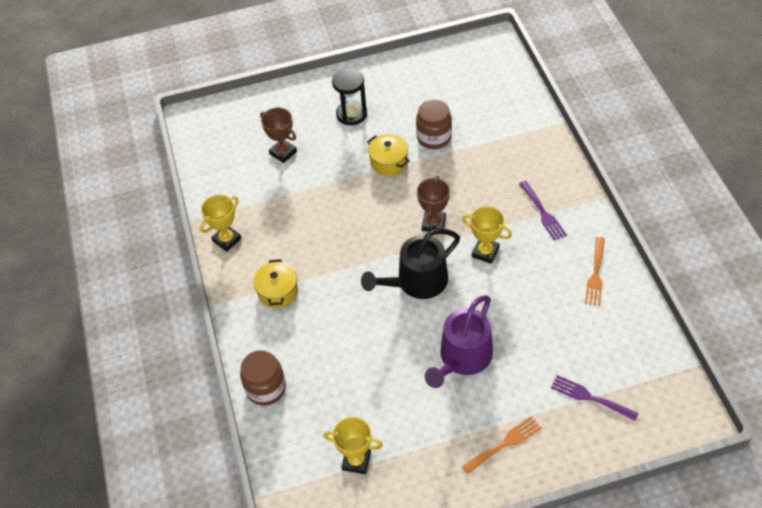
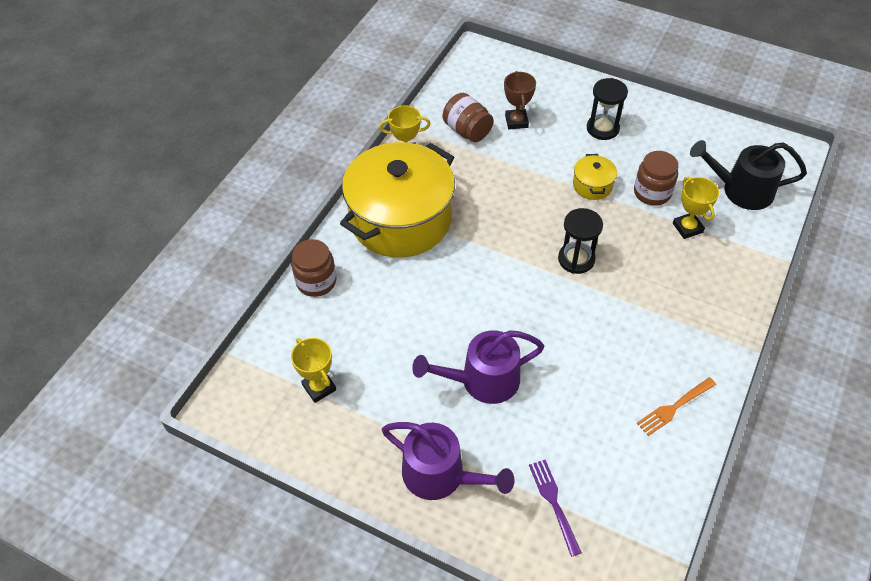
camera: 40 degrees right, 0 degrees up
(253, 186) = (467, 131): none -> brown jar
(278, 291) = (400, 219): yellow pot -> yellow pot, size x2.47
(417, 282) = (512, 293): black watering can -> black watering can (741, 190)
(433, 224) = (576, 259): brown trophy -> black hourglass
(485, 252) = (594, 314): yellow trophy -> yellow trophy (687, 228)
(504, 444) = (440, 475): orange fork -> purple watering can
(542, 212) = (682, 320): purple fork -> none

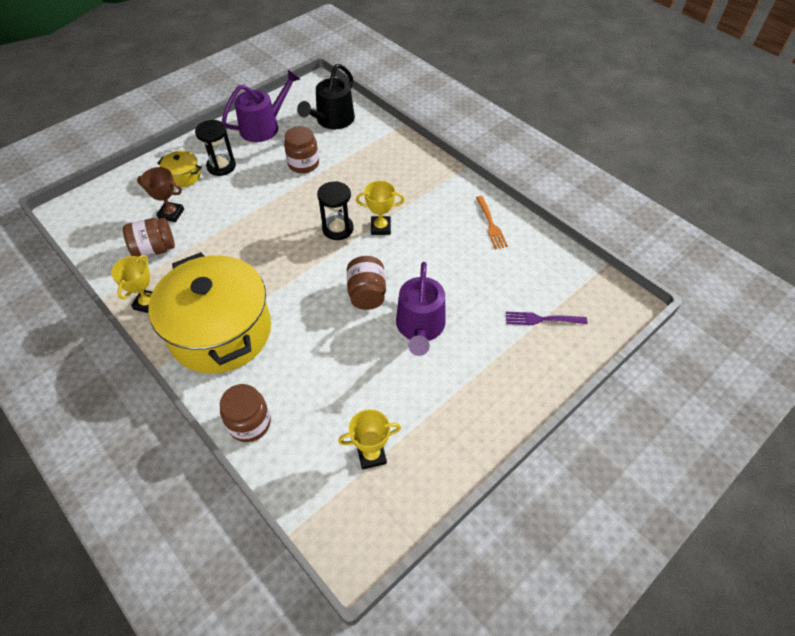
camera: 70 degrees left, 0 degrees up
(440, 475) = (494, 385): purple watering can -> purple watering can (263, 127)
(502, 317) = (367, 294): none -> brown jar
(592, 185) = (273, 193): yellow pot -> yellow pot (183, 176)
(687, 228) = (347, 159): yellow trophy -> yellow trophy (380, 228)

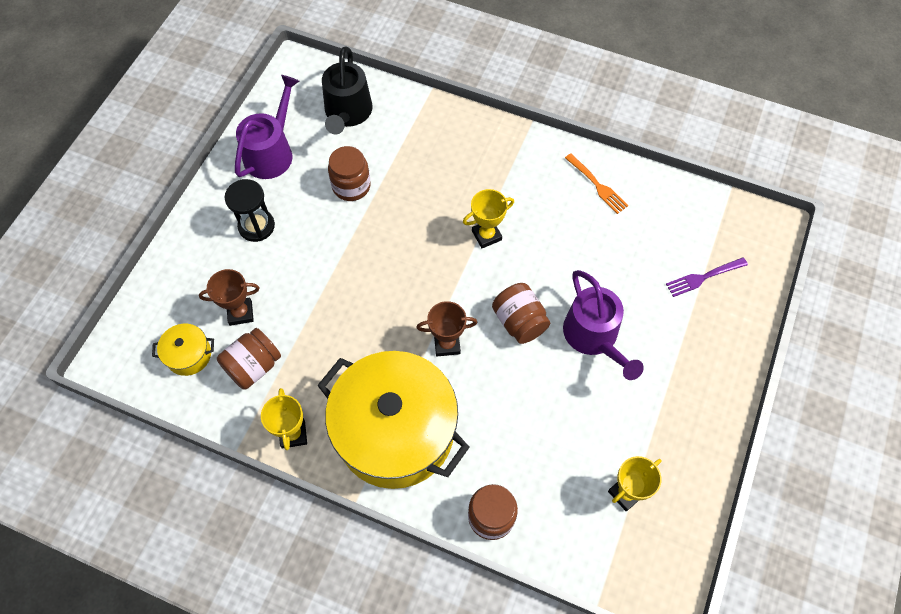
camera: 25 degrees left, 10 degrees up
(183, 176) = (220, 258): yellow pot -> yellow pot (189, 355)
(301, 288) = (447, 344): none -> brown trophy
(338, 229) = (442, 255): black hourglass -> none

